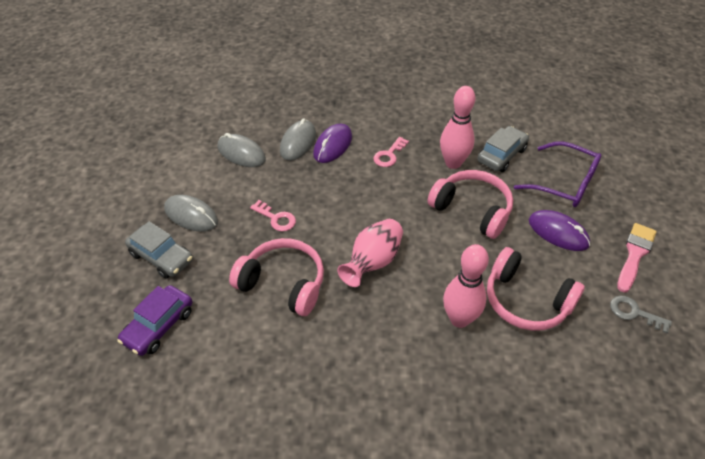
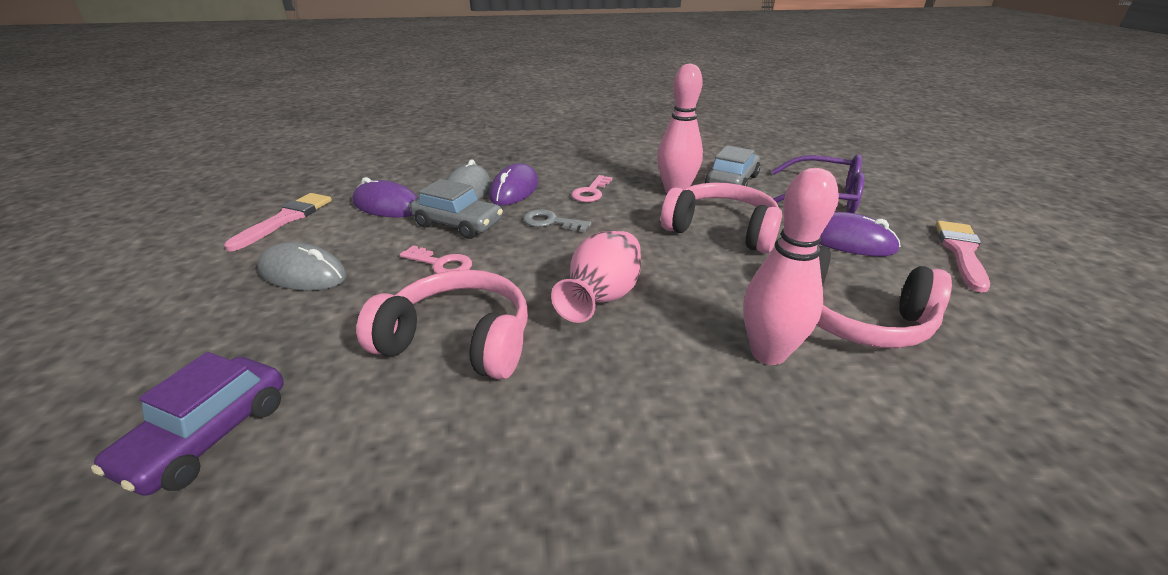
camera: 10 degrees left, 15 degrees down
(161, 257) = (240, 329): grey car -> grey car (458, 224)
(174, 160) = (286, 219): none -> pink brush
(241, 153) = (387, 206): grey mouse -> purple mouse
(634, 313) = (1018, 313): grey key -> grey key (551, 222)

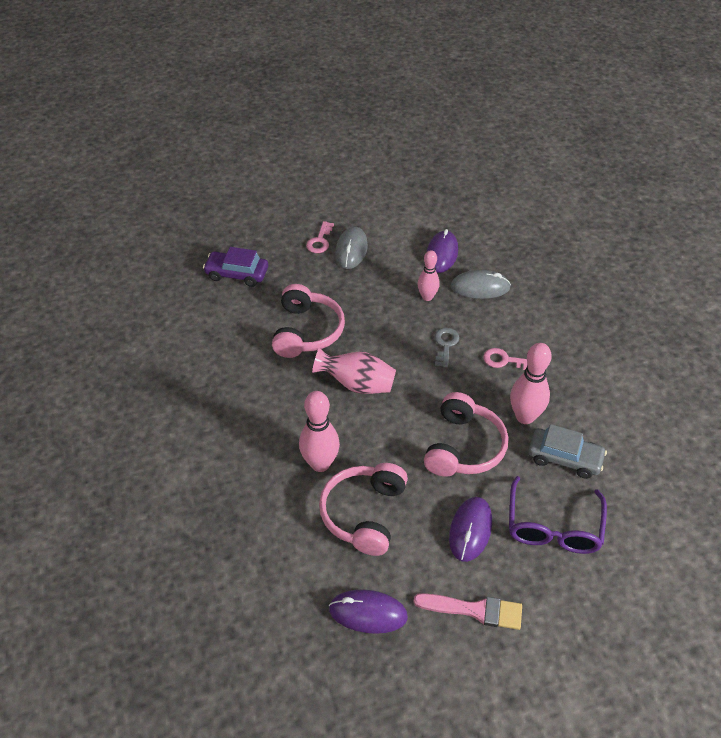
camera: 80 degrees right, 15 degrees up
(286, 219) = (408, 215): pink brush -> none
(441, 264) = (375, 303): pink key -> pink key (320, 241)
(458, 224) = (427, 297): grey car -> pink bowling pin
(514, 190) = (491, 313): purple mouse -> purple mouse (368, 613)

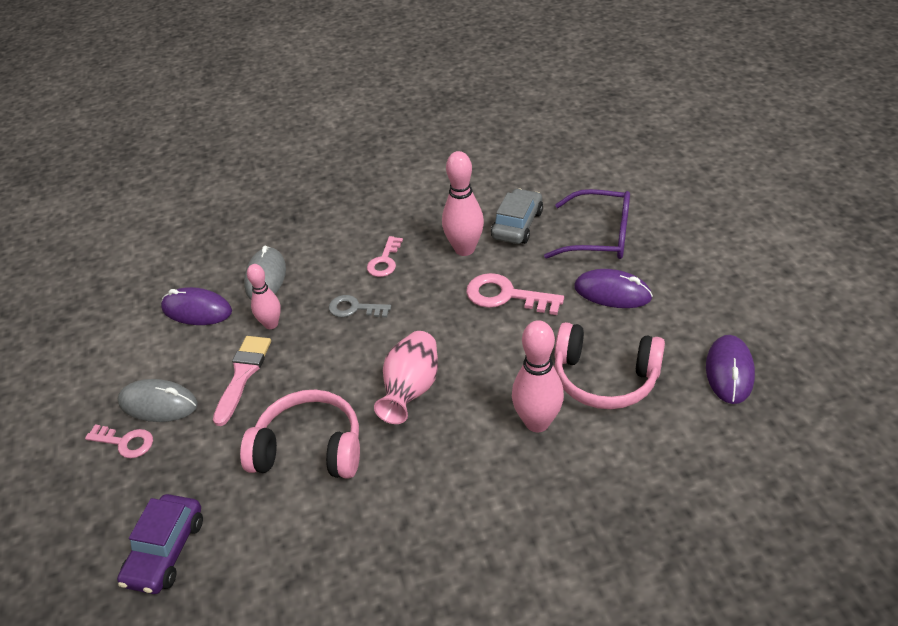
camera: 85 degrees left, 5 degrees down
(463, 447) = (506, 296): pink headphones -> pink key
(474, 610) = (703, 291): pink brush -> pink brush (243, 375)

